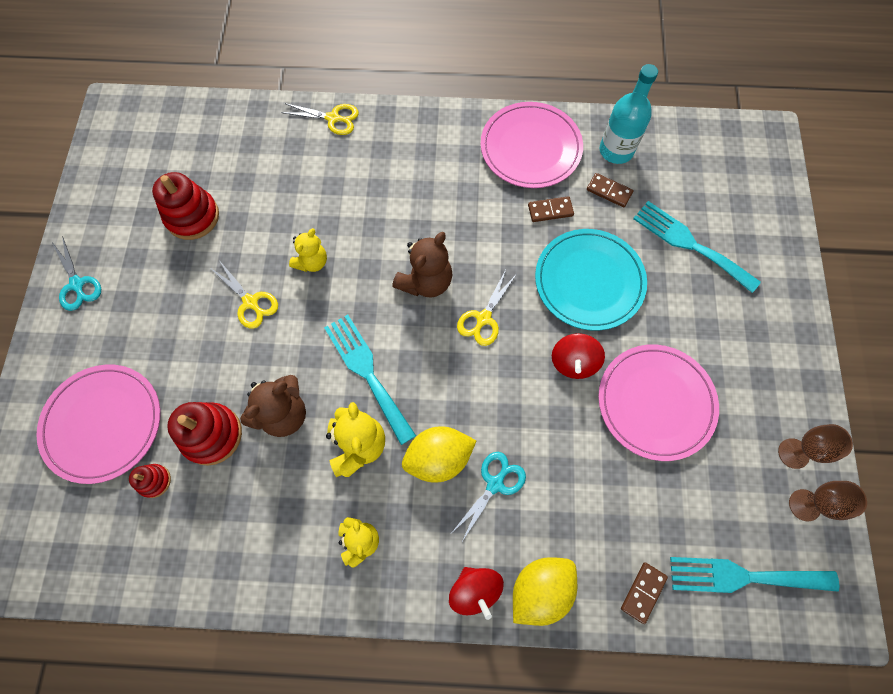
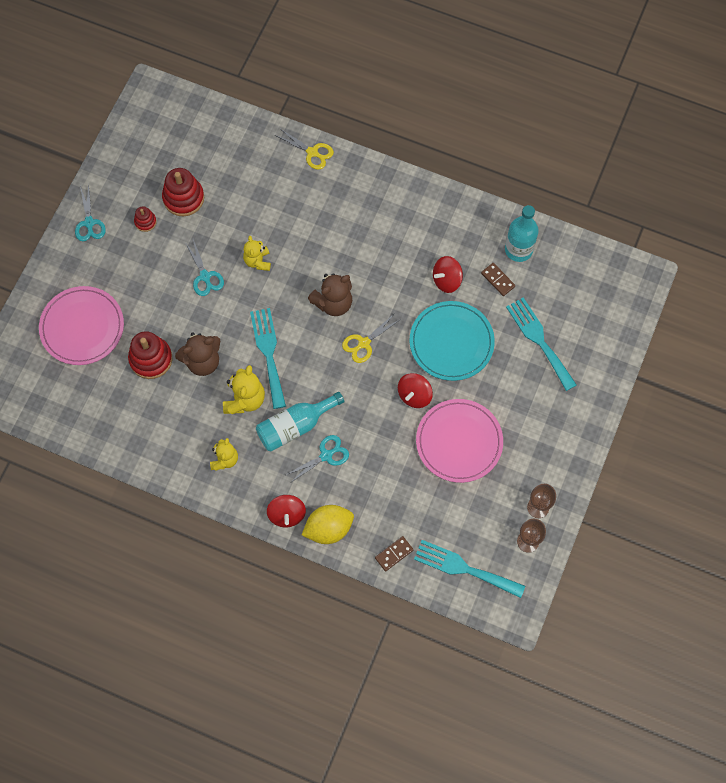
camera: 20 degrees right, 0 degrees up
(154, 481) = (105, 376): red stacking toy -> red stacking toy (145, 222)
(250, 302) = (205, 276): yellow scissors -> turquoise scissors
(312, 262) = (257, 261): yellow teddy bear -> yellow teddy bear turned 120 degrees clockwise
(438, 458) = (295, 426): yellow lemon -> turquoise bottle
(530, 148) = (453, 226): pink plate -> none
(550, 210) = (446, 280): brown domino -> red spinning top

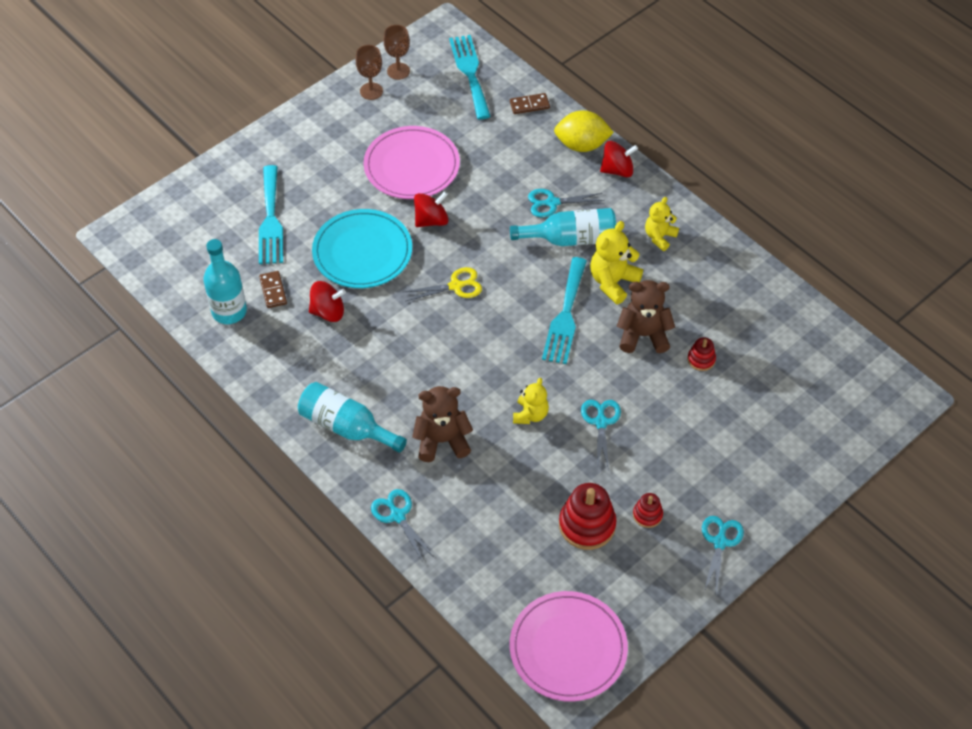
camera: 155 degrees left, 15 degrees down
(82, 327) = (770, 423): pink plate -> pink plate (568, 648)
(151, 359) = (701, 359): red stacking toy -> red stacking toy, size x0.53
(287, 514) = (617, 170): red spinning top -> red spinning top turned 60 degrees clockwise
(312, 152) = (397, 516): yellow scissors -> turquoise scissors
(333, 303) = (467, 337): brown teddy bear -> brown teddy bear (442, 441)
(381, 198) = (346, 427): none -> turquoise bottle
(464, 568) = (470, 73): turquoise fork -> turquoise fork turned 150 degrees counterclockwise

